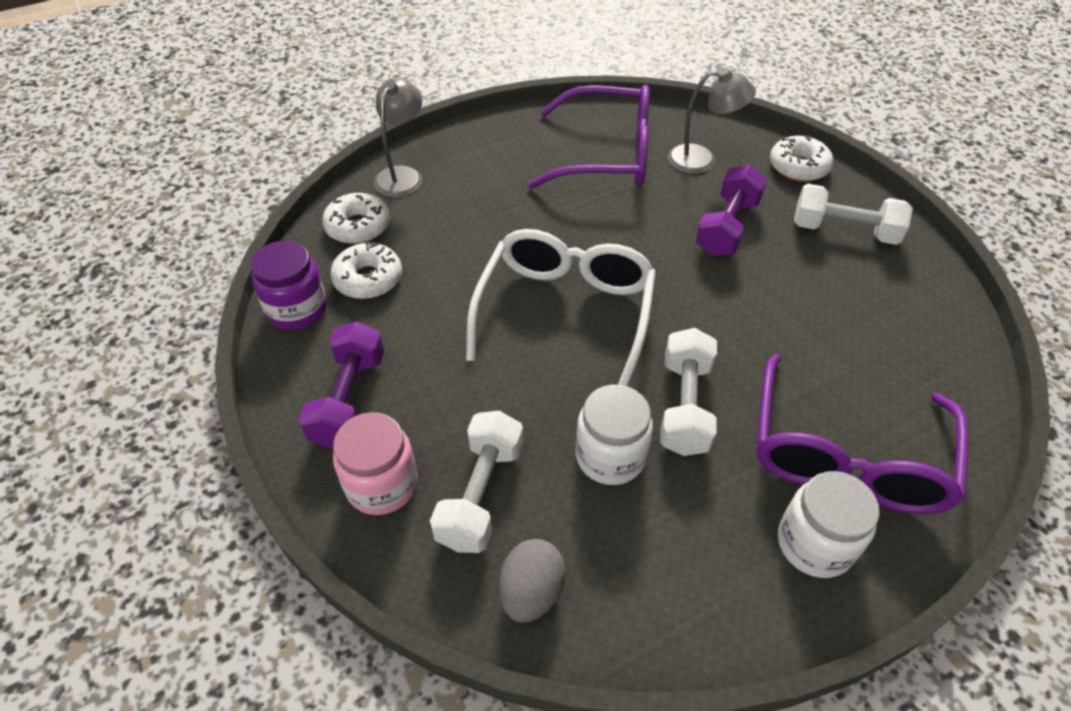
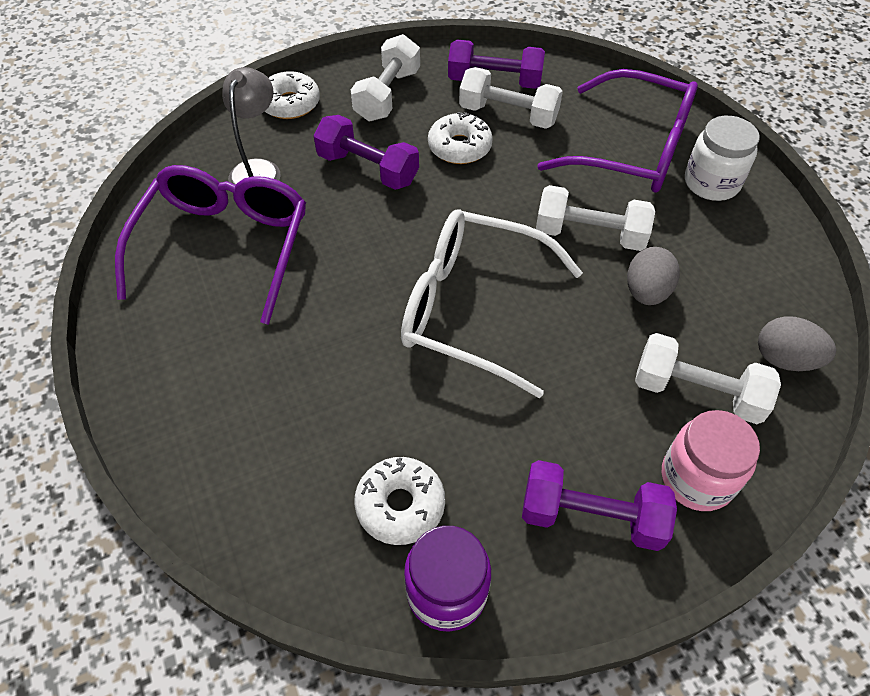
camera: 85 degrees left, 5 degrees up
(358, 226) = (296, 523): white donut -> white donut (459, 147)
(402, 175) = (199, 469): grey lamp -> none
(610, 456) = (646, 292): white jar -> grey egg
(857, 331) = (508, 115): none -> white dumbbell
(913, 317) = (494, 81): none -> purple dumbbell

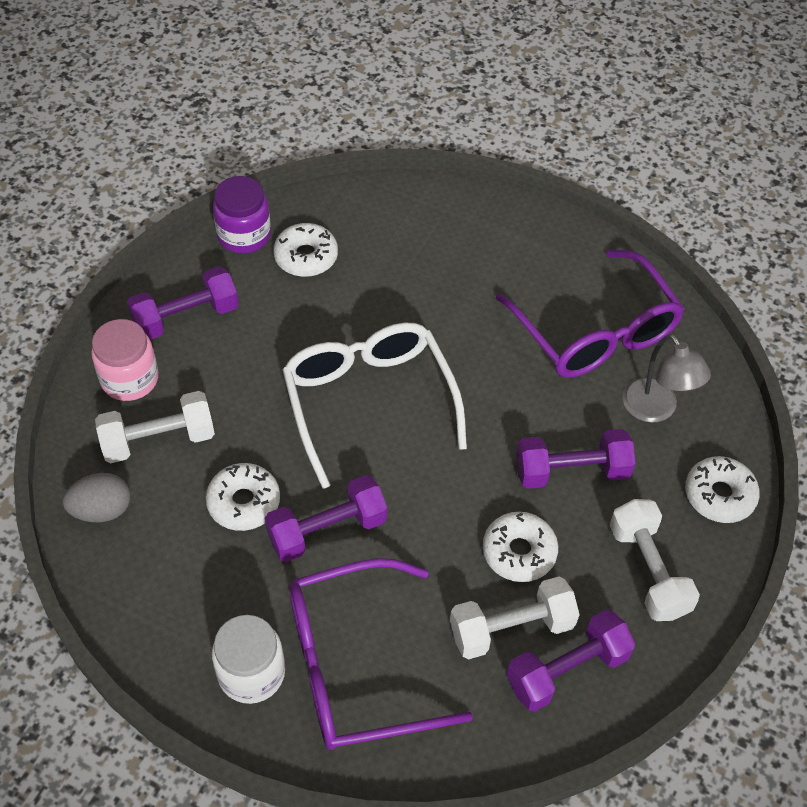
camera: 140 degrees right, 0 degrees up
(472, 308) = (369, 401): white glasses -> white glasses turned 90 degrees counterclockwise
(590, 234) = (327, 530): white dumbbell -> purple dumbbell
(646, 292) = (244, 502): grey egg -> white donut

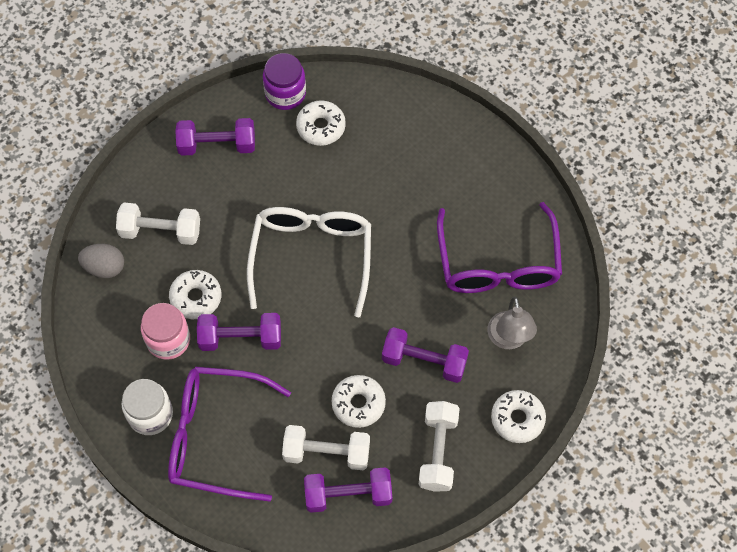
camera: 25 degrees right, 10 degrees up
(130, 379) = (160, 179): pink jar -> pink jar (168, 340)

